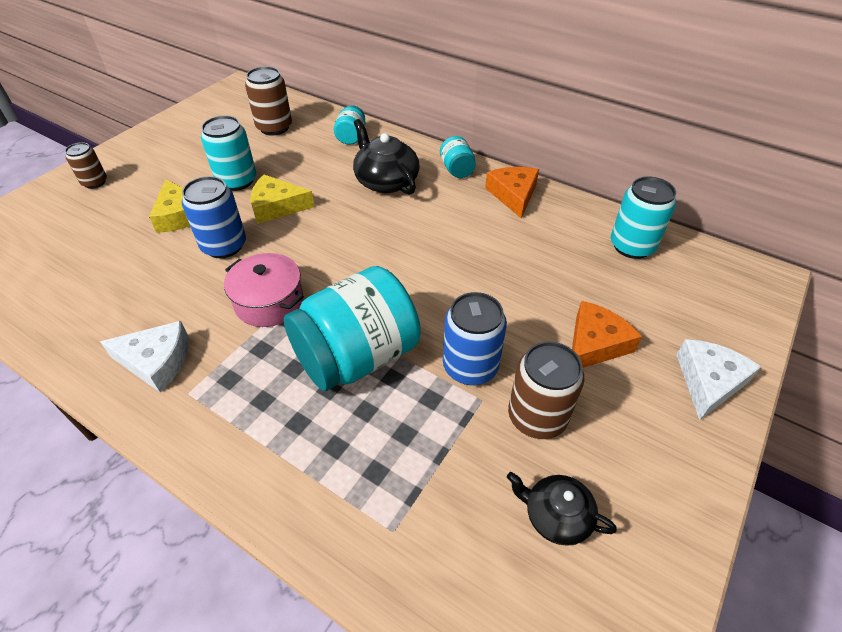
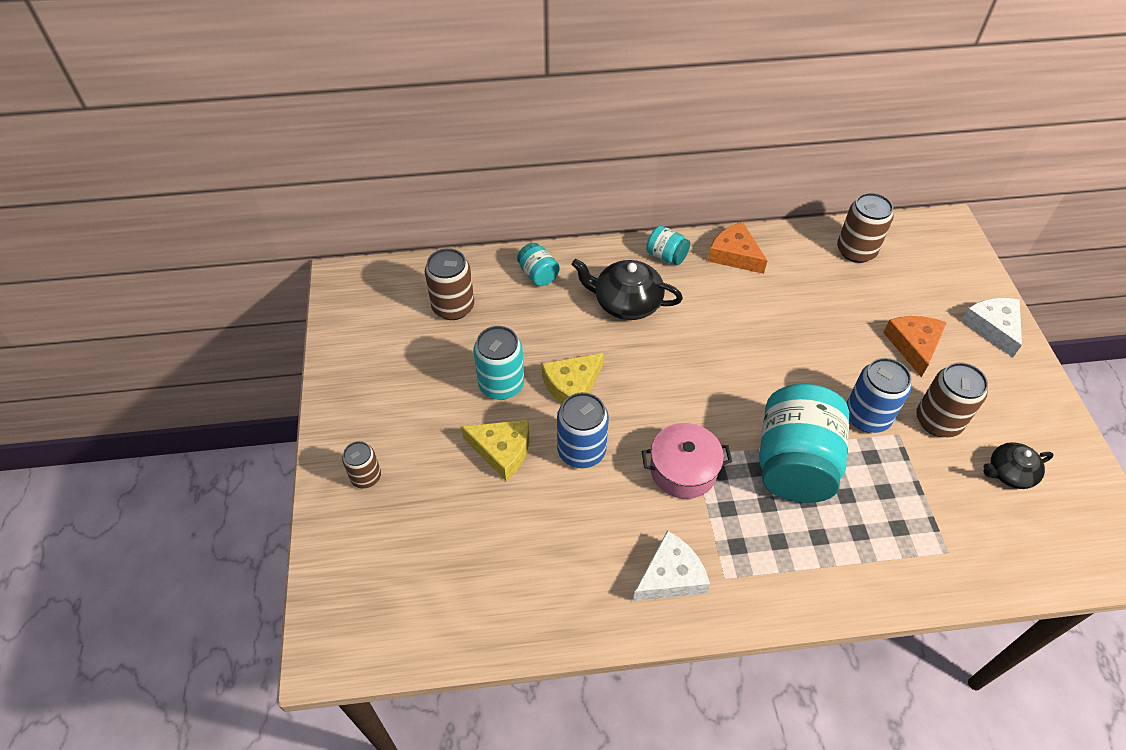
camera: 40 degrees left, 5 degrees up
(632, 246) = (856, 251): turquoise can -> brown can

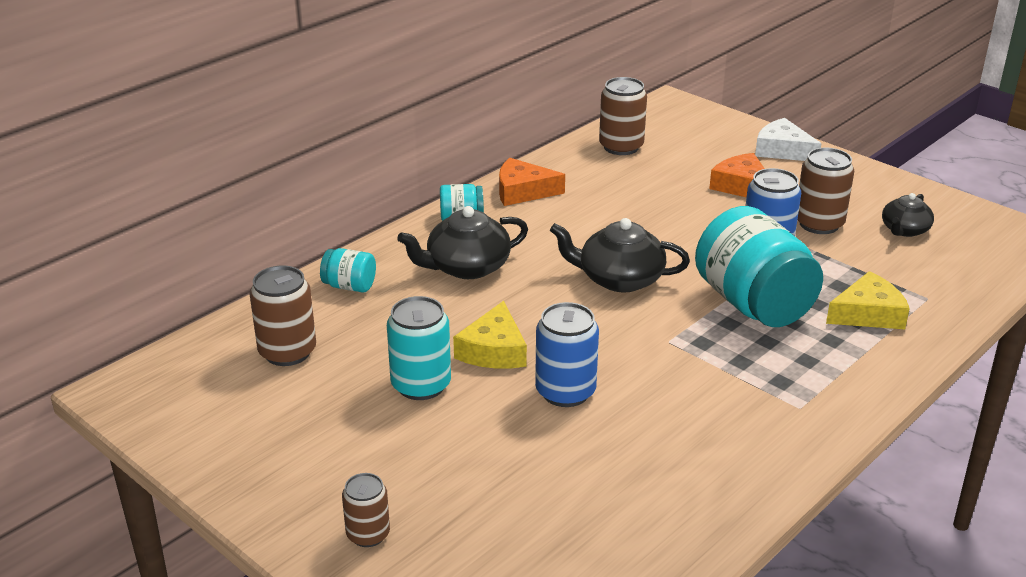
camera: 40 degrees left, 20 degrees down
(502, 450) = (488, 433): yellow cheese -> yellow cheese (868, 313)
(670, 575) = (756, 432): white cheese -> none
(683, 470) = (672, 356): pink pot -> none
(719, 377) = (619, 279): none -> black teapot

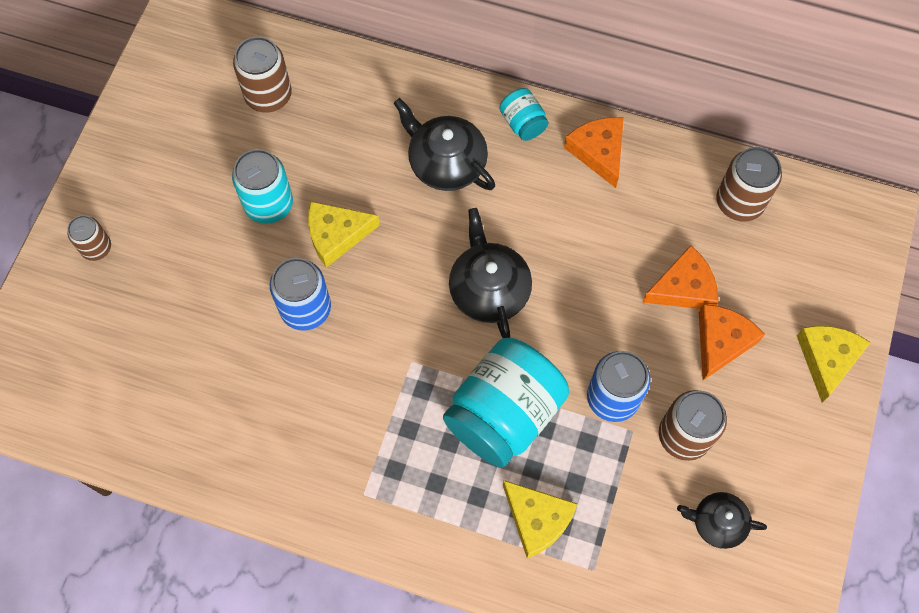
camera: 65 degrees right, 35 degrees up
(349, 286) = (374, 92): turquoise jar -> none
(681, 189) = (683, 287): none -> orange cheese
(782, 150) = (827, 359): white cheese -> yellow cheese

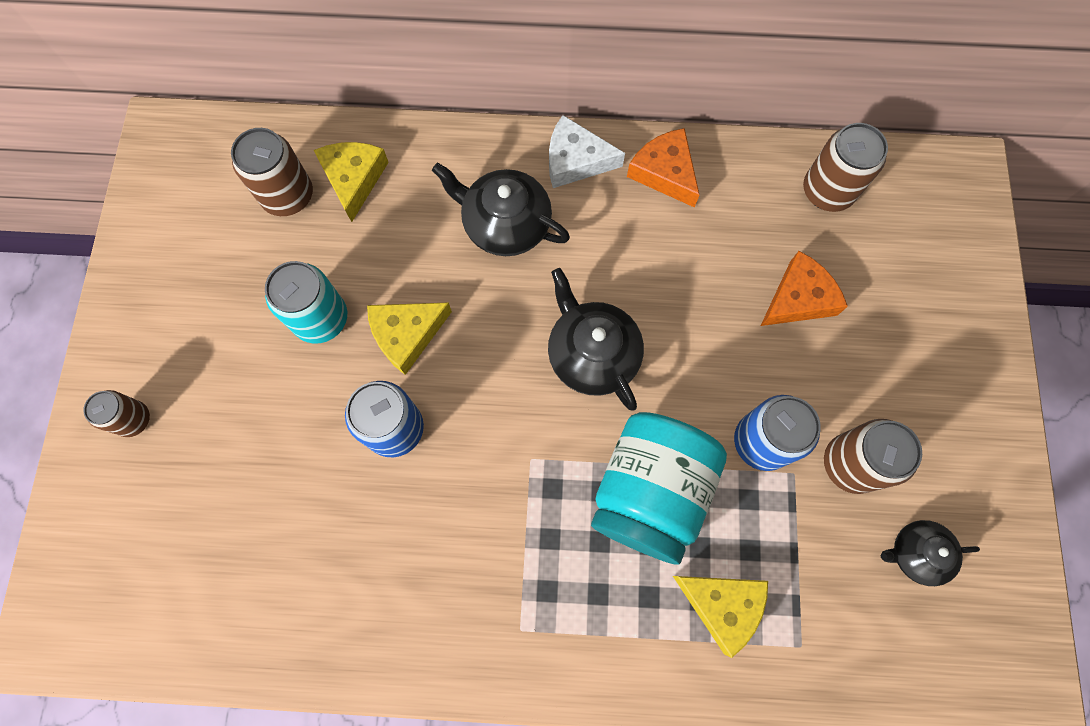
camera: 15 degrees left, 5 degrees up
(523, 123) = (575, 161): turquoise jar -> white cheese
(721, 342) = (856, 348): orange cheese -> none
(827, 359) = (970, 338): yellow cheese -> yellow cheese (353, 179)

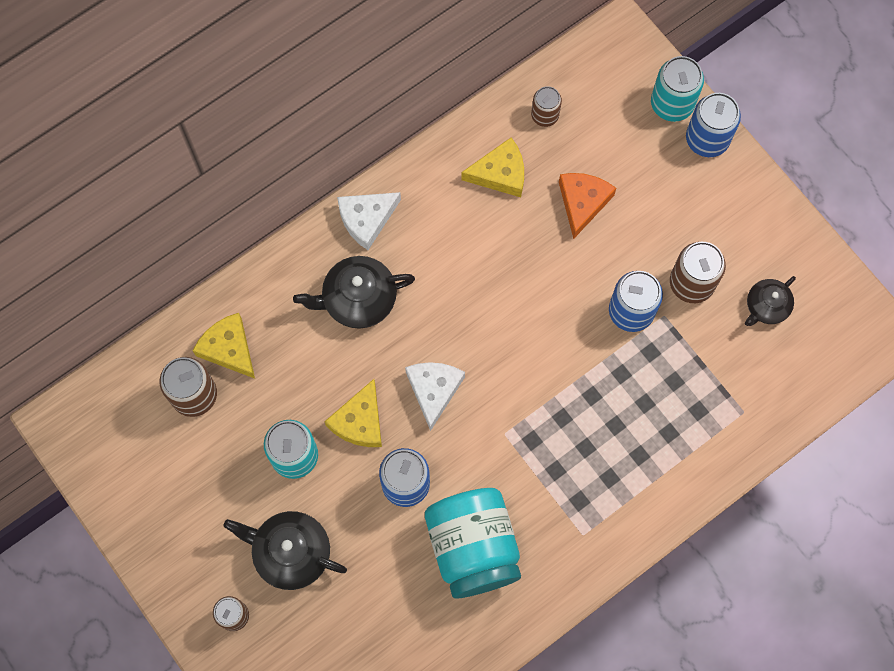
camera: 40 degrees left, 0 degrees up
(500, 361) = (433, 390): none -> white cheese
(592, 354) = (486, 339): black teapot -> black teapot (291, 552)
(650, 492) = (591, 395): turquoise jar -> turquoise jar (473, 547)
(664, 172) = (431, 183): orange cheese -> none
(722, 605) = (683, 425): yellow cheese -> yellow cheese (500, 173)
(827, 191) = (545, 115): brown can -> brown can, size x0.63
(970, 273) = (672, 104): none -> turquoise can
(982, 333) = (707, 139): none -> blue can

